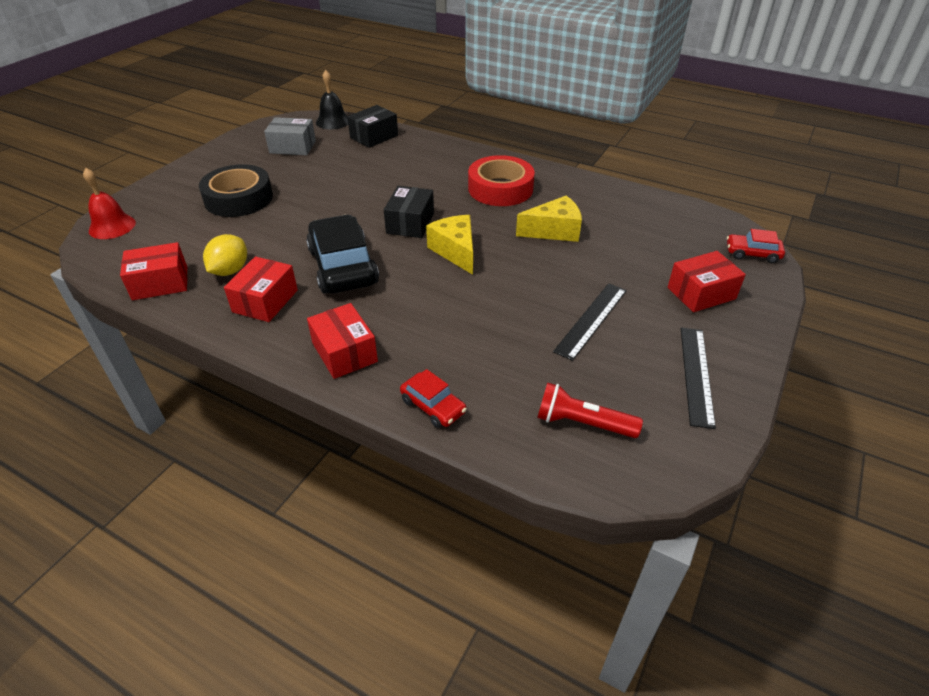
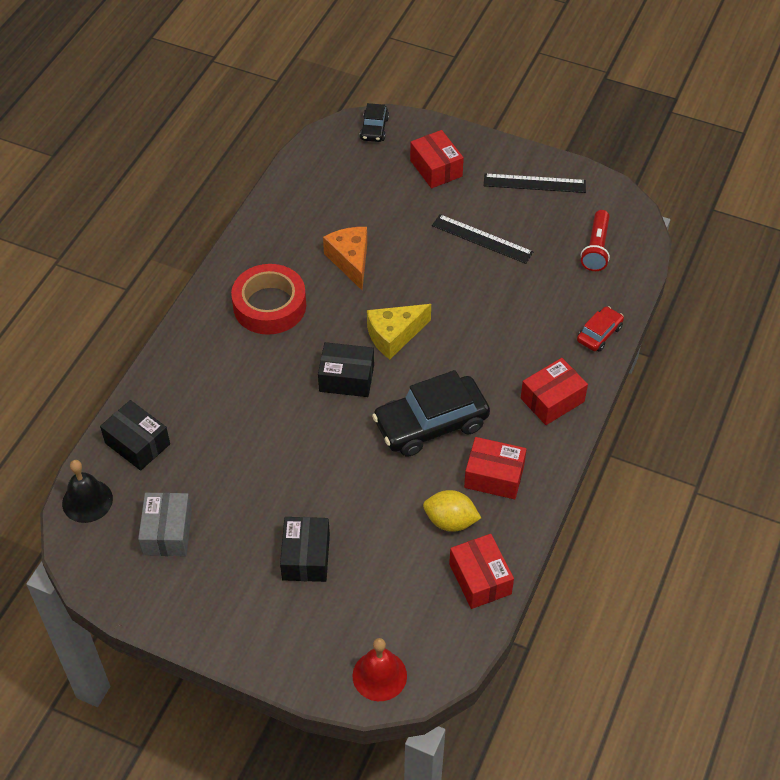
camera: 95 degrees left, 10 degrees up
(239, 198) = (306, 557): black tape -> black box
(554, 231) = (350, 261): yellow cheese -> orange cheese
(752, 254) = (374, 129): red car -> black car

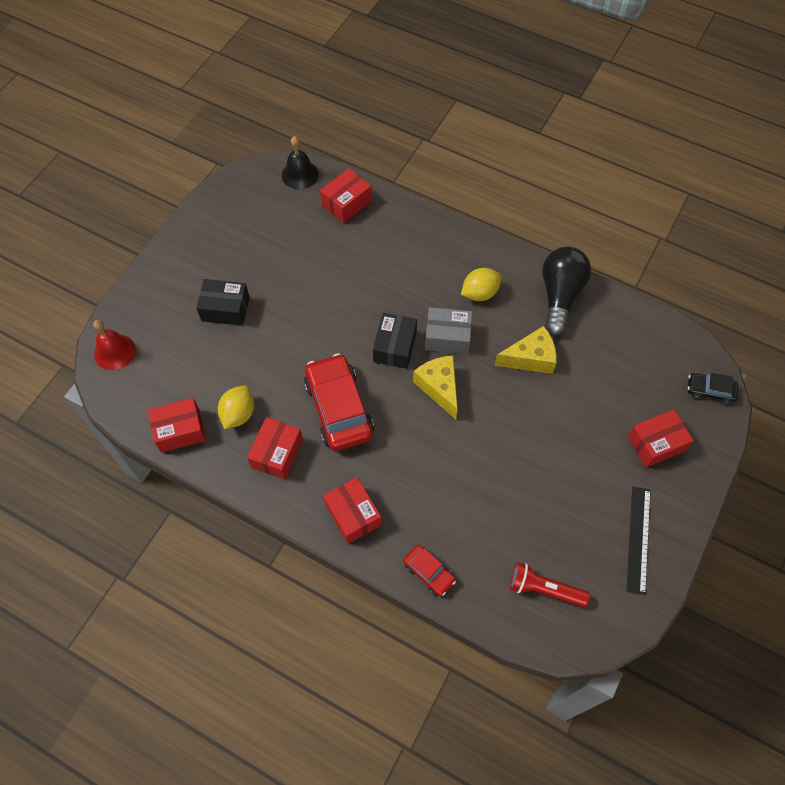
camera: 95 degrees right, 10 degrees up
(137, 443) = (346, 203): black box -> red box
(167, 532) = (264, 222): grey box -> grey box (447, 337)
(269, 305) = (479, 293): red tape -> yellow lemon
(270, 237) = (559, 296): none -> black light bulb
(350, 261) = (530, 358): orange cheese -> yellow cheese
(431, 424) = (339, 408): black car -> red car
(482, 239) = (558, 476): black ruler -> none

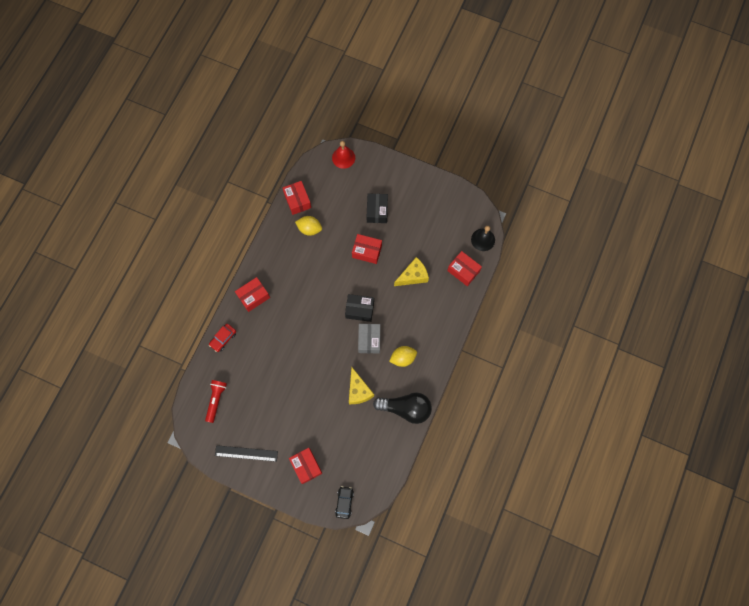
camera: 85 degrees right, 10 degrees up
(277, 453) = (287, 252): red box -> red box (367, 251)
(339, 408) = (316, 282): red car -> none
(439, 387) = (334, 337): yellow cheese -> yellow cheese (413, 276)
(479, 293) = (403, 358): yellow lemon -> yellow lemon turned 75 degrees counterclockwise

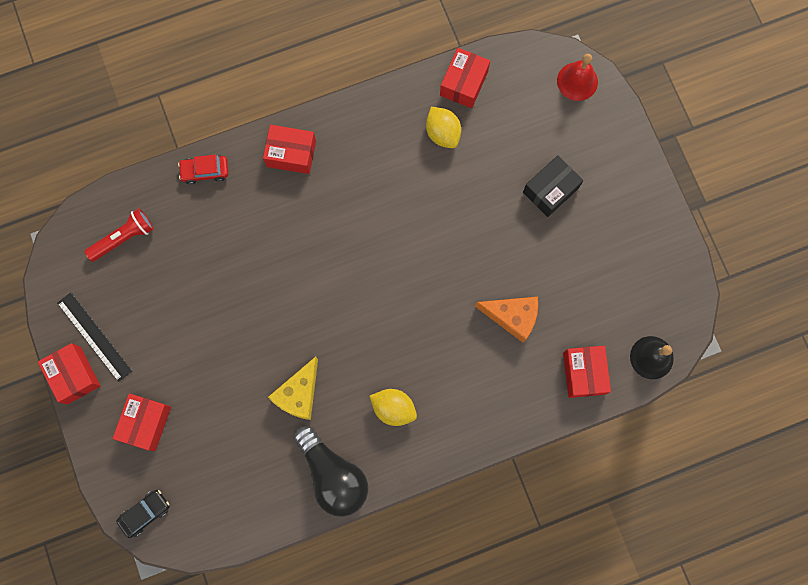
camera: 45 degrees right, 5 degrees up
(359, 310) = (402, 295): black box -> none
(367, 251) = (485, 229): red box -> red box (74, 375)
(369, 340) = (375, 344): grey box -> none
(413, 276) = (512, 317): yellow cheese -> orange cheese

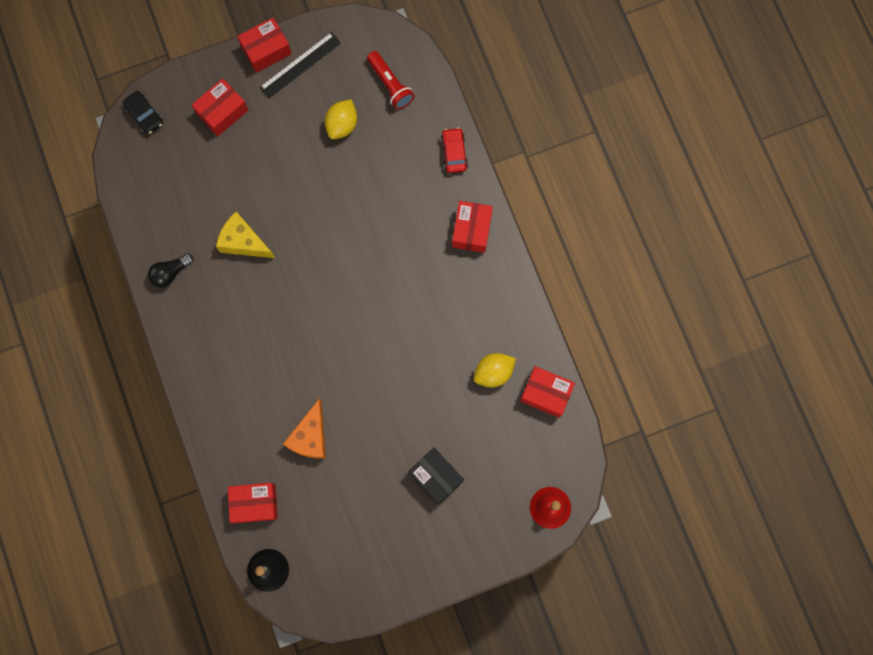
camera: 90 degrees right, 0 degrees up
(146, 423) = (222, 112): red box -> red box turned 60 degrees counterclockwise
(333, 474) = (170, 273): black light bulb -> black light bulb, size x0.54
(393, 408) = (227, 326): yellow lemon -> yellow lemon (342, 125)

